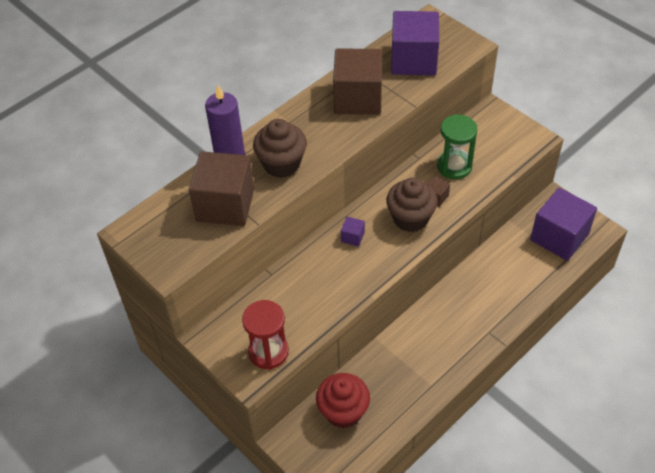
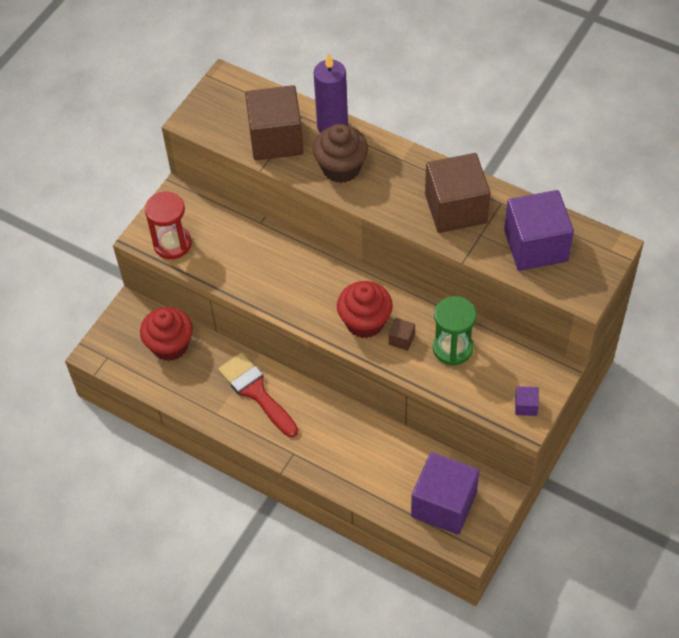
camera: 75 degrees right, 5 degrees up
(352, 237) = (325, 277): purple cube -> purple cube (526, 406)
(410, 218) = (365, 322): brown cupcake -> red cupcake
(417, 348) = (256, 392): none -> red brush

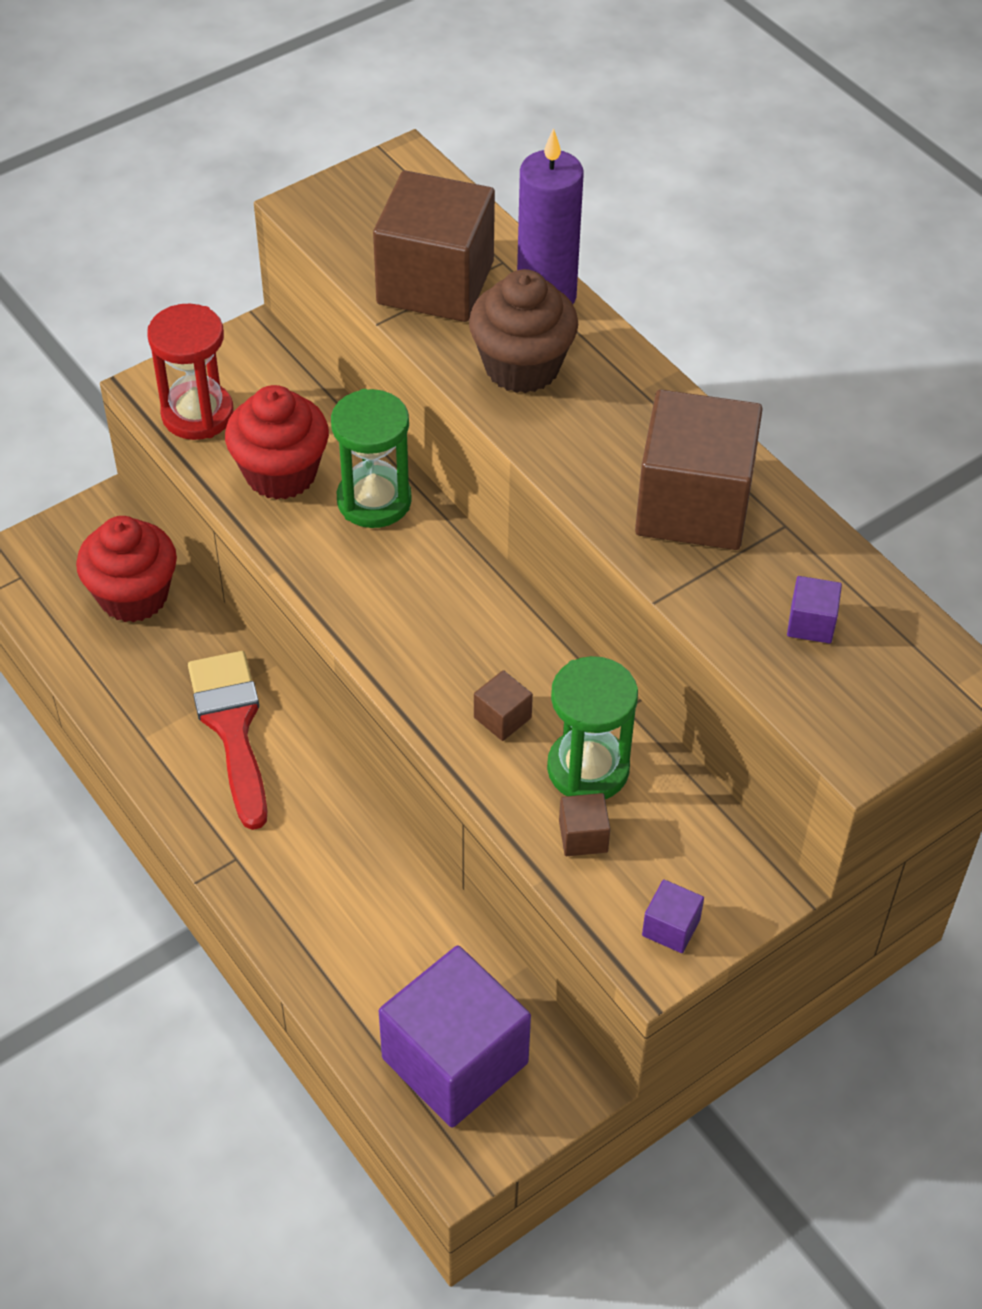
camera: 20 degrees right, 5 degrees down
(284, 256) = (374, 500): none -> green hourglass
(365, 322) = (452, 663): red cupcake -> red cupcake (281, 473)
(467, 380) = (583, 836): none -> brown cube
(535, 246) = (811, 623): purple cube -> purple cube, size x0.41

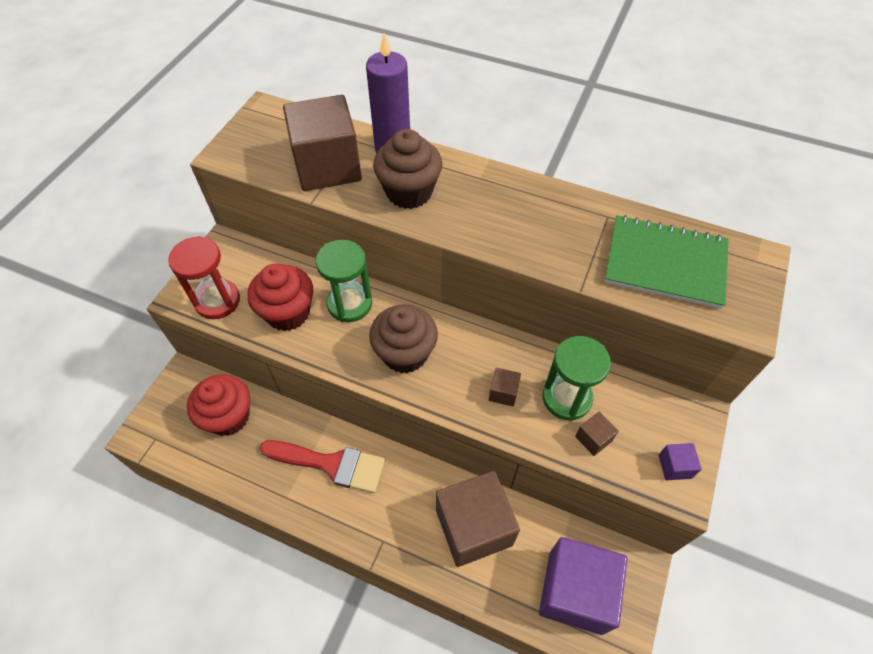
camera: 30 degrees left, 5 degrees up
(232, 727) = (331, 464): red brush -> red brush turned 150 degrees clockwise
(403, 602) = (405, 353): none -> brown cupcake
(693, 505) = (556, 227): brown cube -> brown cube (474, 527)
(811, 623) = (665, 263): purple cube -> green notebook

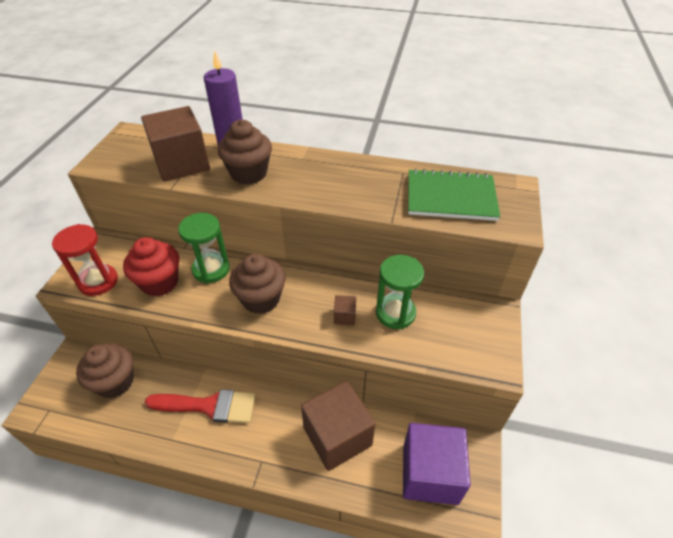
camera: 10 degrees left, 10 degrees down
(228, 417) = (115, 382): red cupcake -> brown cupcake
(593, 438) = (421, 339): brown cube -> none
(674, 466) = (488, 350): purple cube -> none

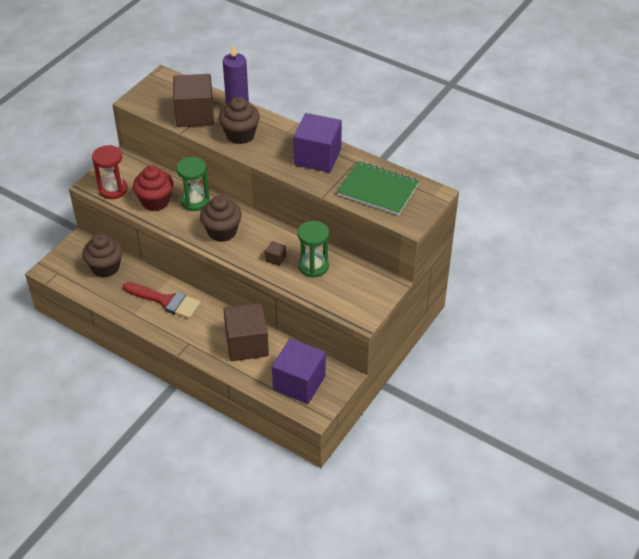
camera: 20 degrees right, 0 degrees up
(356, 177) = (317, 157): none -> purple cube

